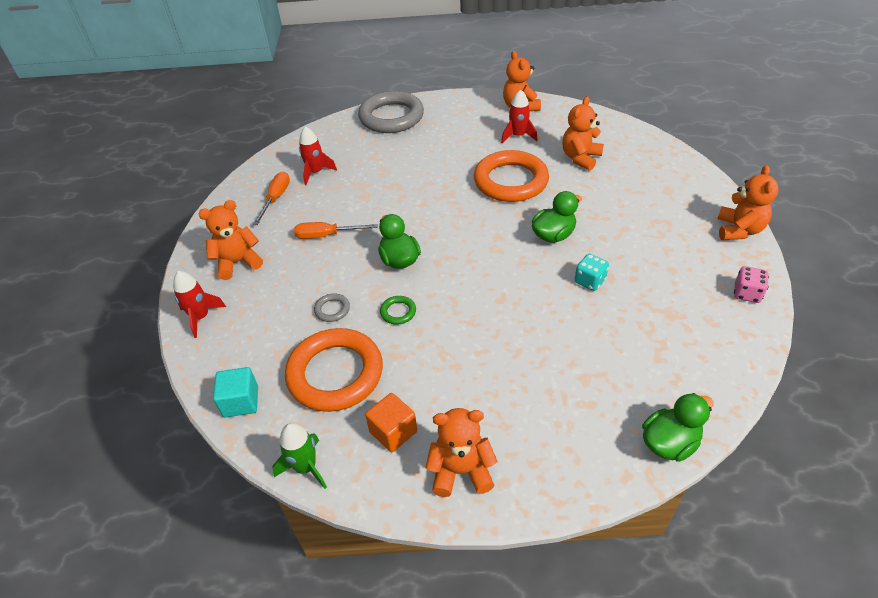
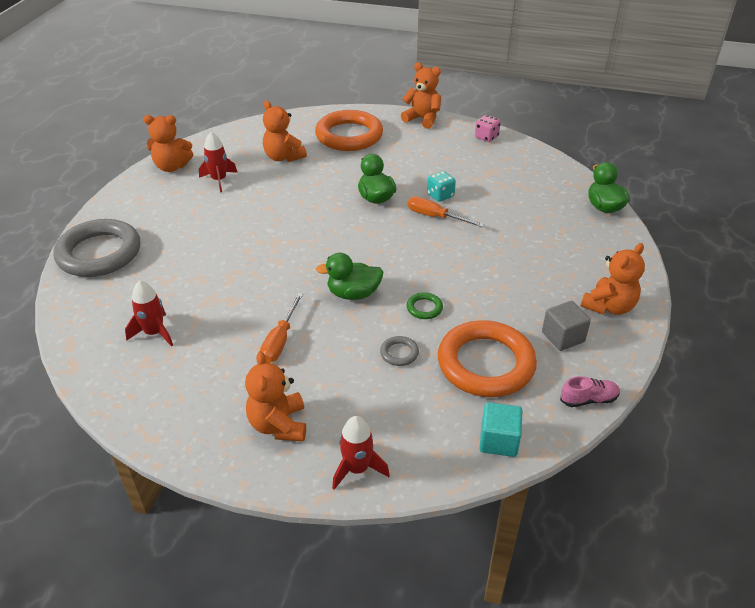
camera: 75 degrees left, 5 degrees down
(276, 198) = (178, 375): orange screwdriver -> orange screwdriver (435, 217)
(306, 467) = (588, 399): green rocket -> pink shoe
(393, 432) = (563, 337): orange cube -> grey cube
(461, 471) = (609, 306): orange teddy bear -> orange teddy bear turned 150 degrees counterclockwise
(510, 181) = (285, 201): orange ring -> orange ring (349, 136)

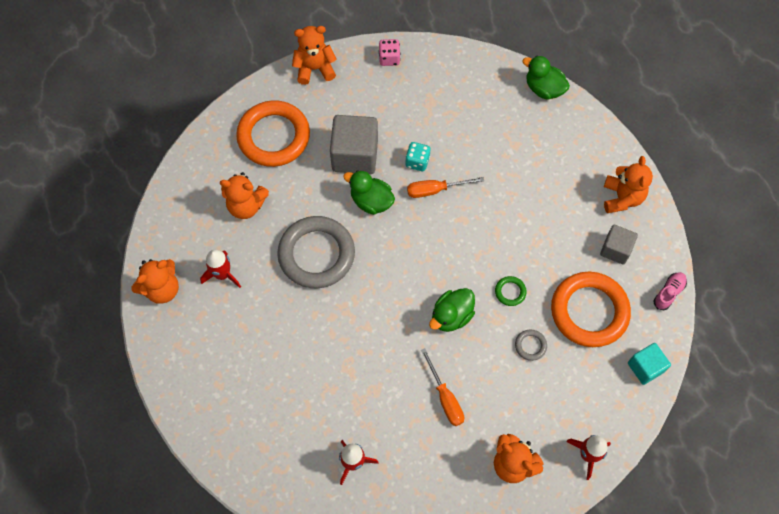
camera: 40 degrees left, 25 degrees up
(99, 253) = (220, 427): grey ring -> grey ring (316, 254)
(395, 170) = (355, 155): none -> grey cube

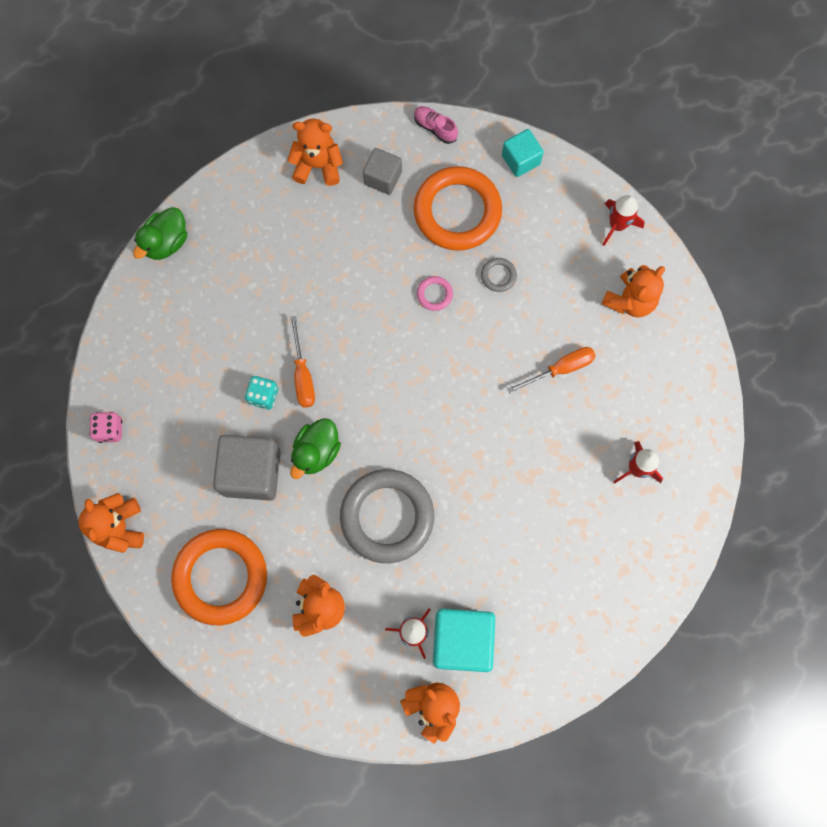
camera: 90 degrees left, 10 degrees up
(213, 312) = (462, 640): none -> turquoise cube
(451, 316) = (464, 360): green duck -> none
(510, 292) = (434, 294): green ring -> pink ring

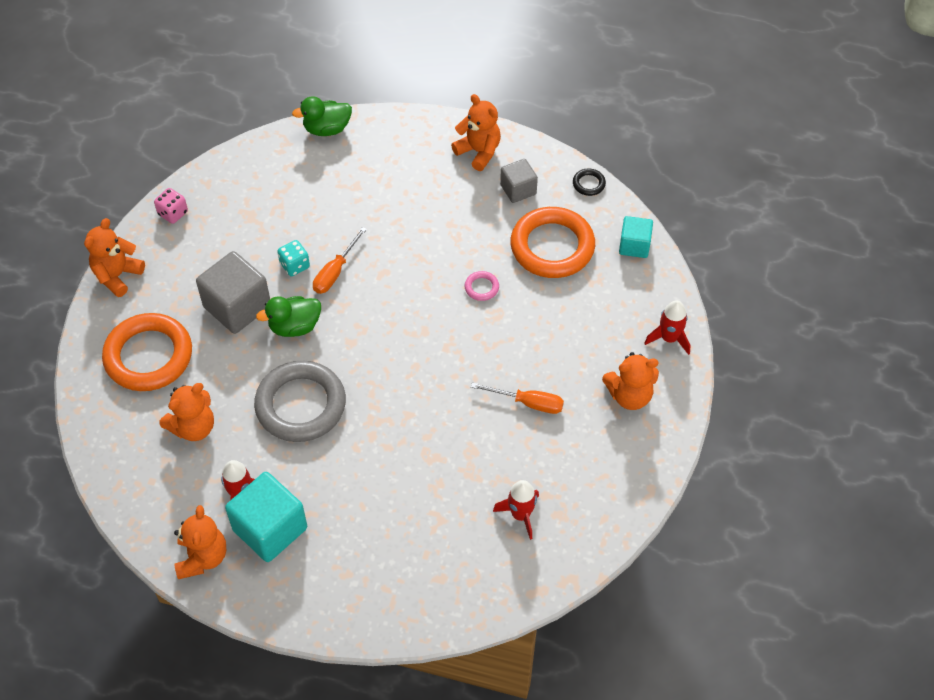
camera: 40 degrees right, 20 degrees down
(435, 128) = (588, 184): pink shoe -> black ring
(498, 276) = (542, 308): grey ring -> none

